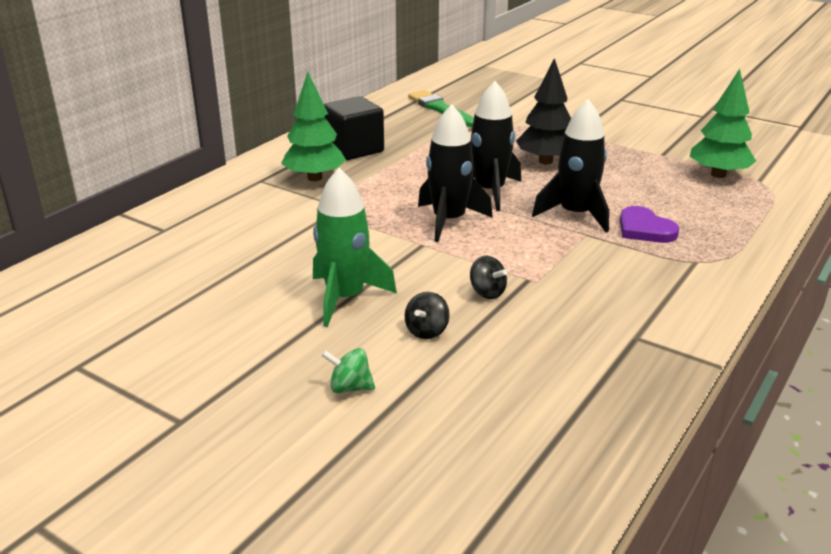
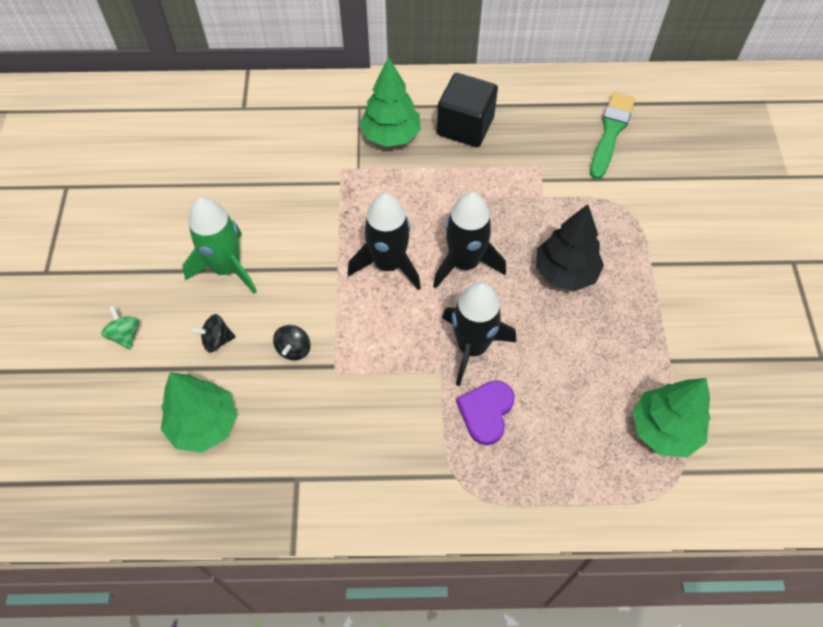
camera: 55 degrees right, 30 degrees up
(523, 371) = (204, 424): none -> green tree

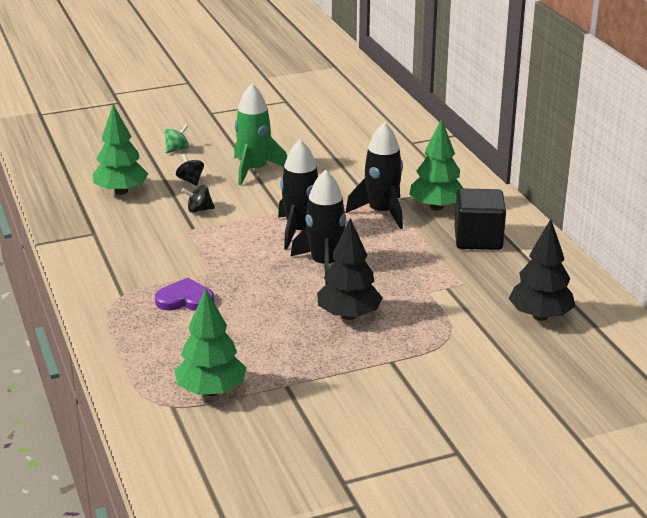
camera: 70 degrees right, 30 degrees down
(472, 347) = (243, 282): black rocket -> black rocket (381, 212)
(610, 132) = (540, 316): green brush -> black tree

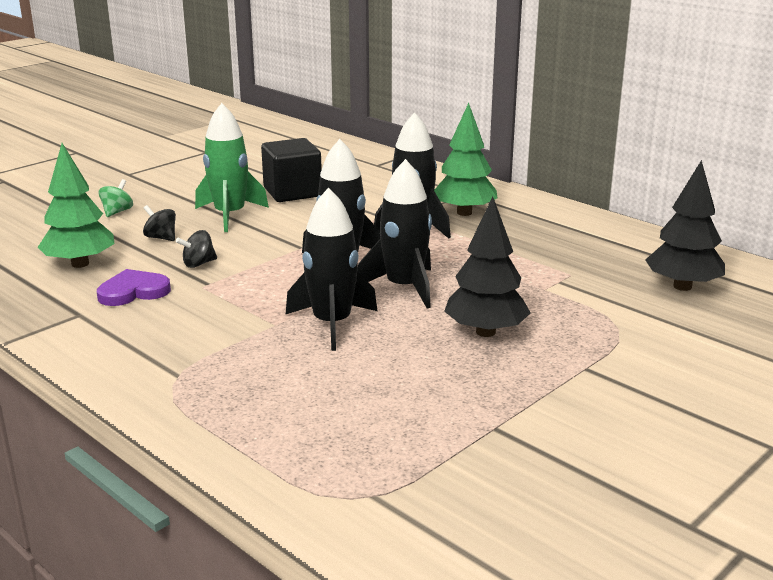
camera: 25 degrees left, 5 degrees down
(185, 299) = (269, 361): purple heart -> purple heart (133, 292)
(211, 391) = (407, 460): green tree -> none
(249, 282) = (332, 324): none -> black rocket
(478, 239) = (538, 232): black cube -> black cube (292, 192)

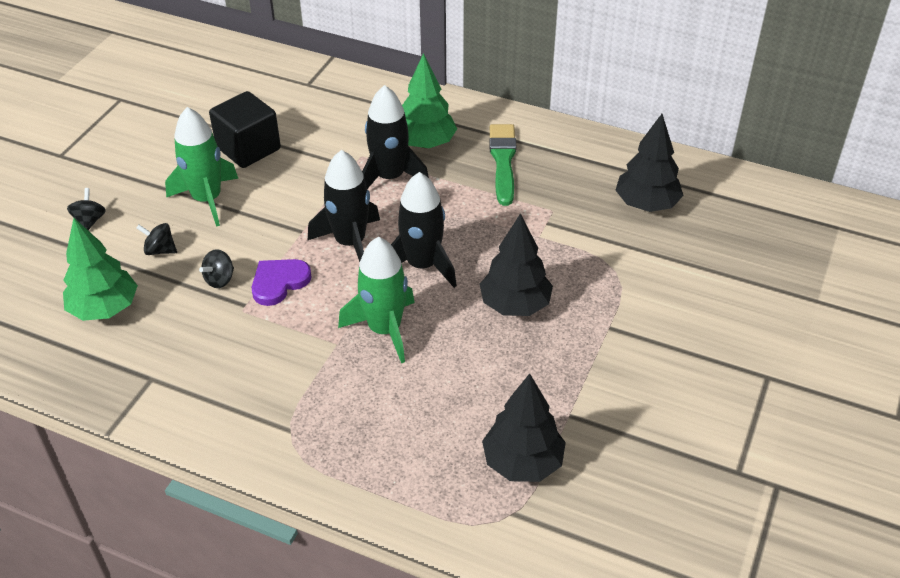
camera: 20 degrees left, 20 degrees up
(117, 212) = (90, 221): green spinning top -> black spinning top
(133, 292) = (182, 334): purple heart -> purple heart (279, 282)
(332, 324) = (384, 329): black rocket -> green rocket
(413, 454) = (522, 462): none -> black tree
(537, 234) = (503, 161): none -> green brush

